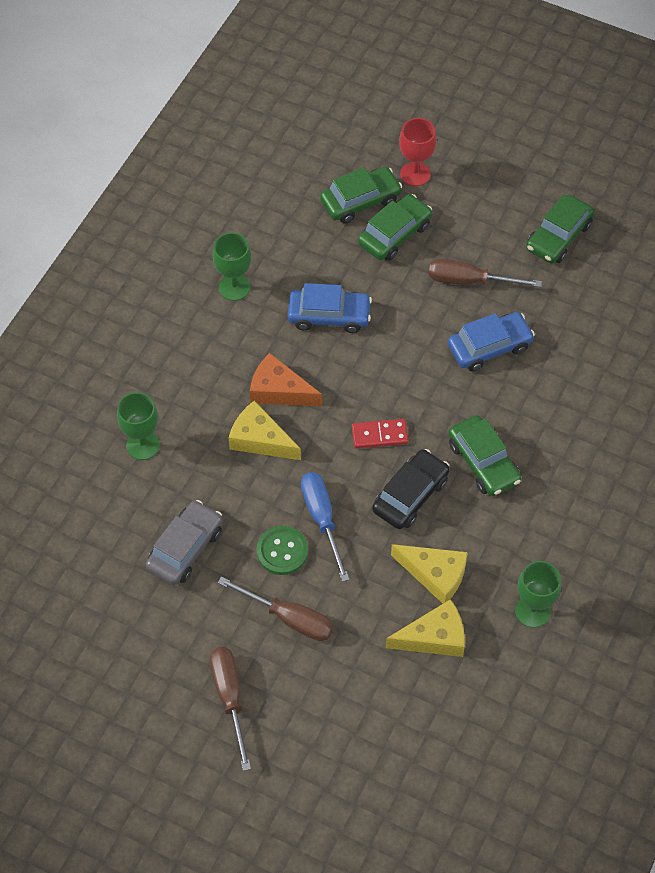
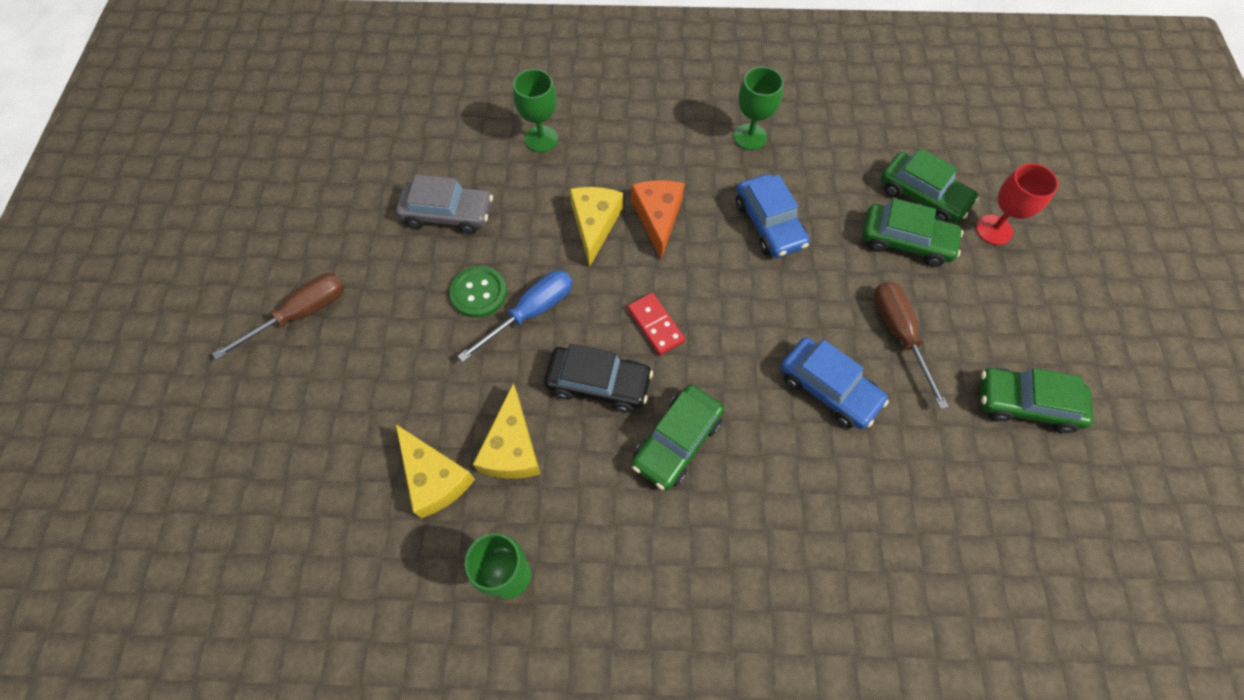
camera: 65 degrees right, 5 degrees up
(289, 618) = (406, 329): brown screwdriver -> none

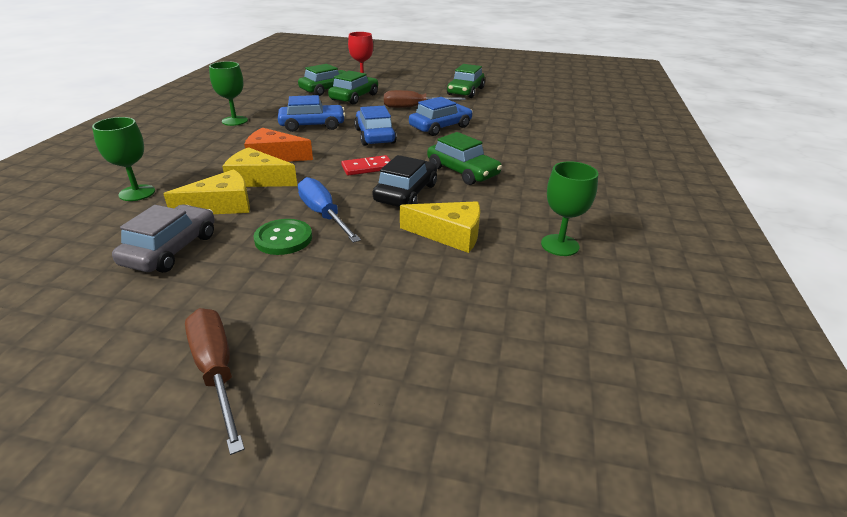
camera: 80 degrees left, 30 degrees down
(434, 477) = (469, 277): yellow cheese -> yellow cheese (221, 205)
(759, 308) = (375, 136): none -> blue car

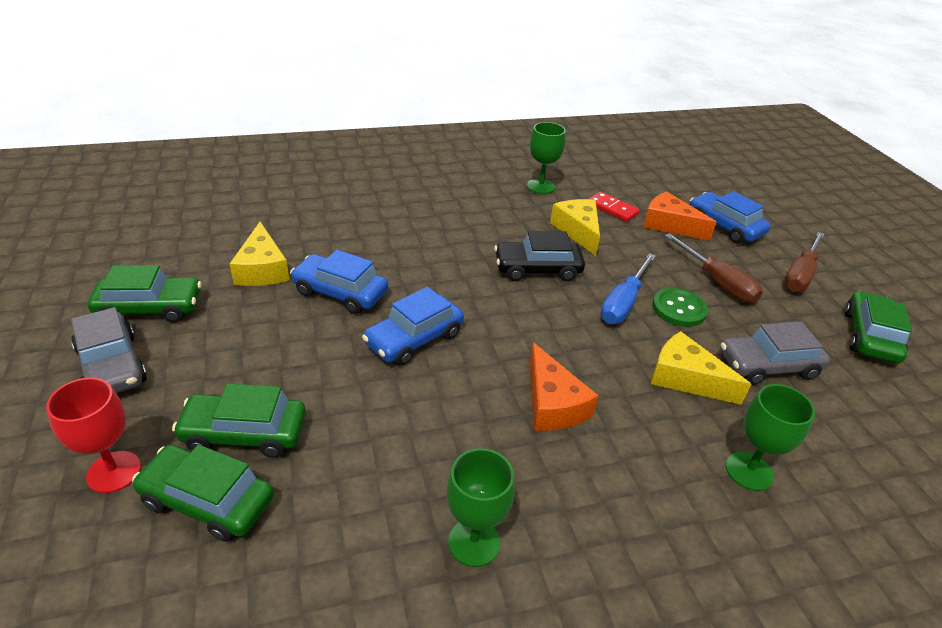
camera: 120 degrees left, 5 degrees up
(257, 179) = (616, 383): yellow cheese -> yellow cheese (262, 269)
(312, 125) = (420, 421): blue car -> blue car (724, 226)
(367, 168) = (509, 311): red domino -> red domino (612, 209)
(414, 107) = (267, 340): brown screwdriver -> brown screwdriver (717, 282)
(416, 308) = (669, 225): none -> orange cheese
(426, 84) = (112, 366): none -> grey car
(462, 171) = (460, 248): green car -> green car (870, 336)

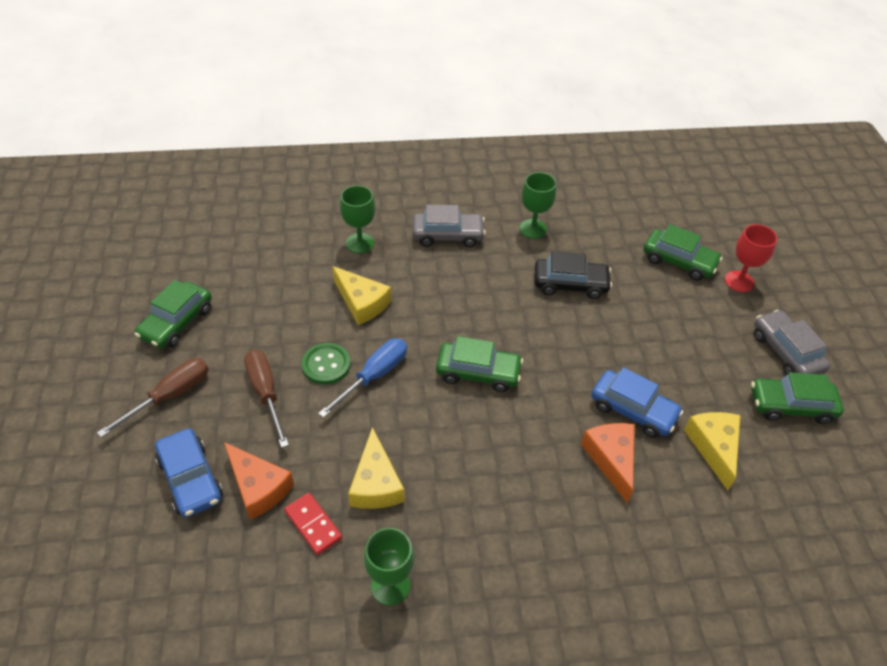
camera: 170 degrees left, 10 degrees up
(244, 433) = (672, 295): green car -> green car (478, 372)
(414, 339) = (565, 355): blue car -> none
(537, 269) = (441, 425): black car -> black car (570, 284)
(552, 403) = (468, 294): orange cheese -> orange cheese (611, 459)
(768, 365) = (289, 306): grey car -> grey car (448, 235)

